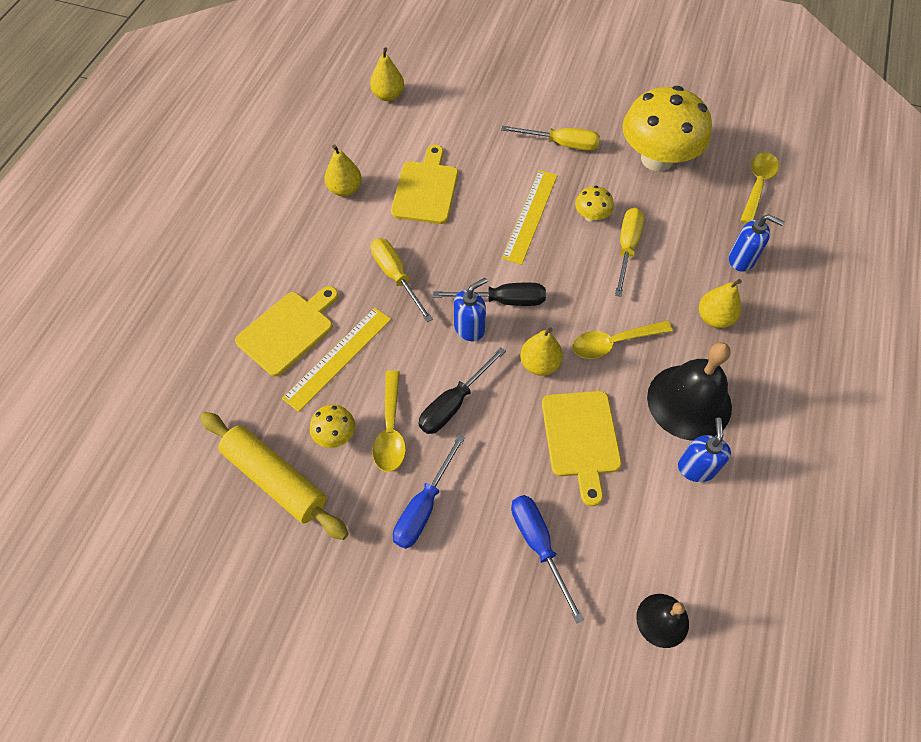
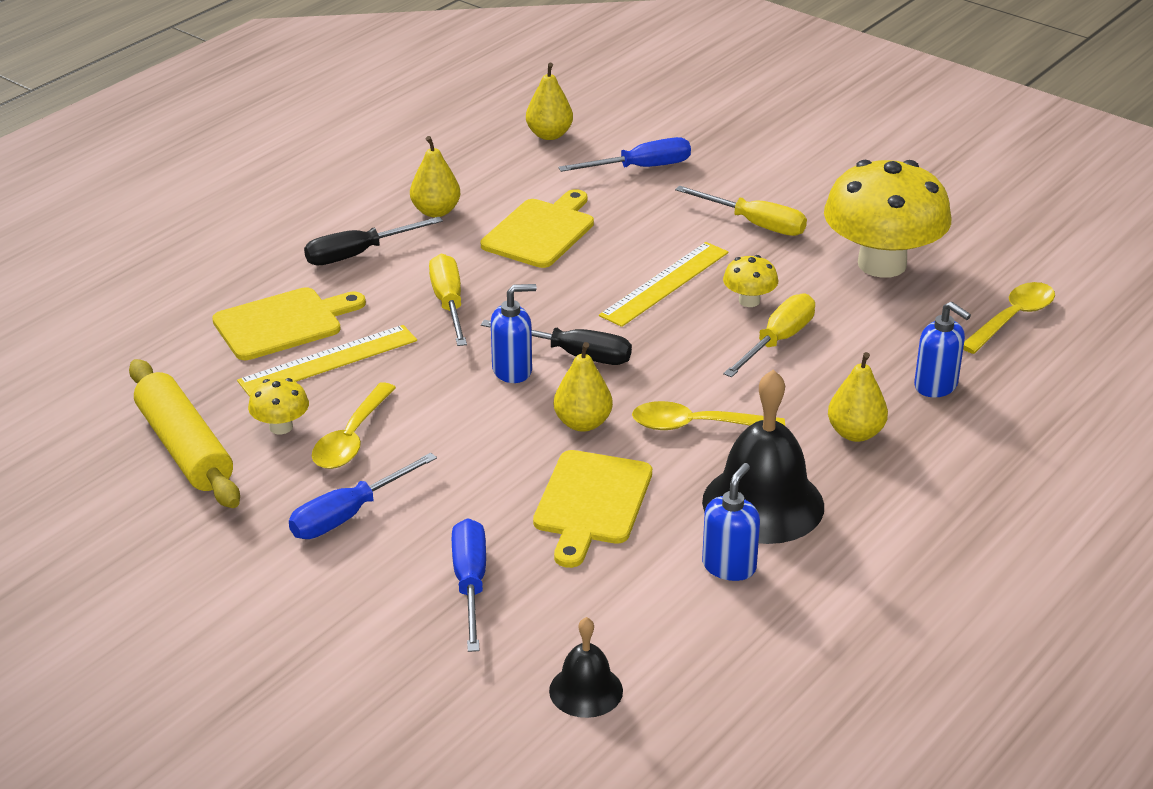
camera: 20 degrees right, 25 degrees down
(453, 403) = (446, 433): black screwdriver -> black screwdriver (358, 254)
(464, 111) = (641, 168): none -> blue screwdriver

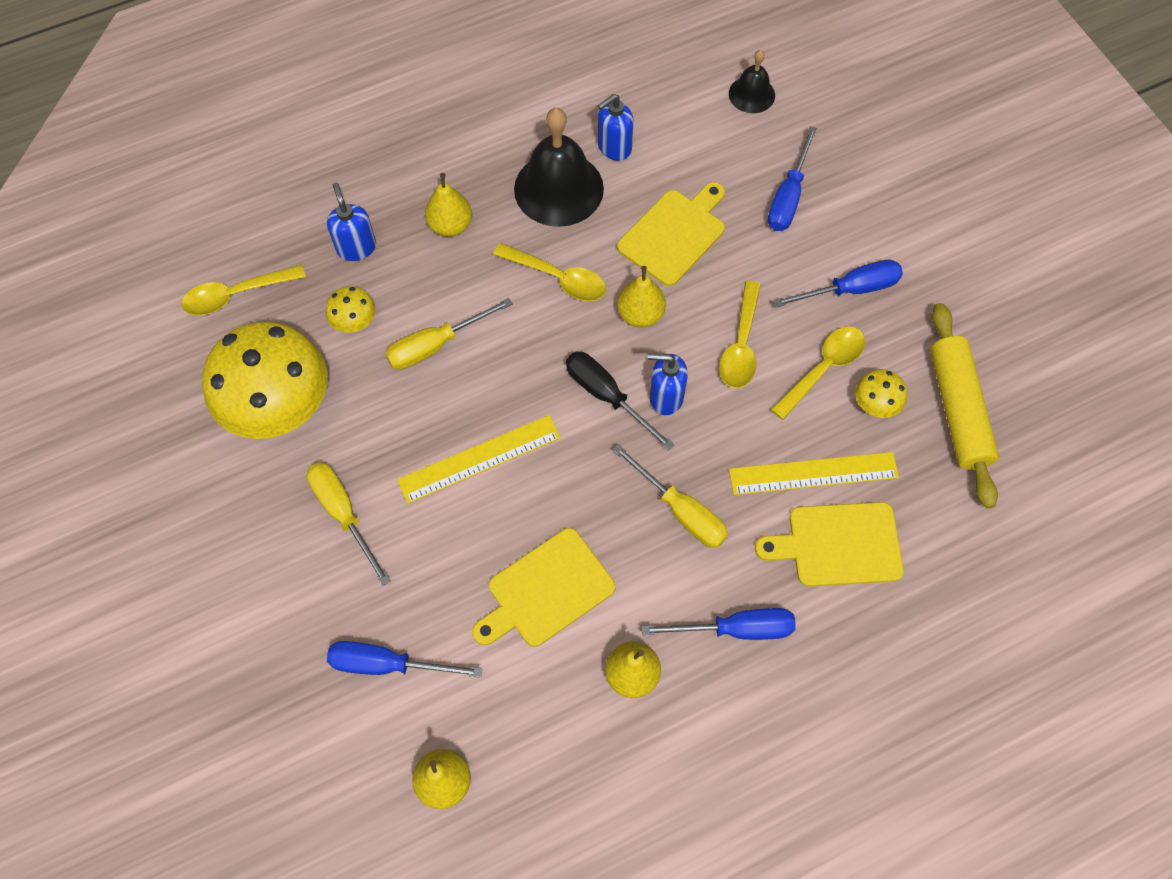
camera: 155 degrees left, 30 degrees up
(358, 254) = (736, 629): black screwdriver -> blue screwdriver
(449, 304) = (681, 511): yellow screwdriver -> yellow screwdriver turned 60 degrees counterclockwise
(454, 431) = (741, 345): none -> yellow spoon
(749, 301) = (424, 404): yellow mushroom -> yellow mushroom (354, 322)

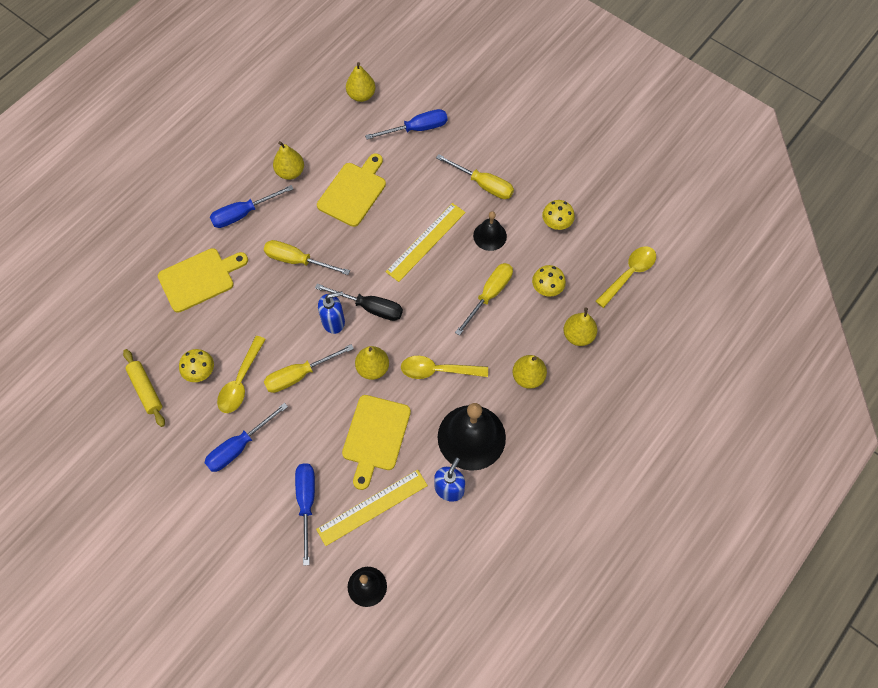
camera: 155 degrees right, 0 degrees up
(279, 406) = (556, 223): yellow mushroom -> yellow mushroom, size x0.43
(356, 247) = (578, 335): blue soap dispenser -> yellow pear
(384, 428) = (490, 236): none -> black bell
(741, 345) = (299, 375): yellow spoon -> yellow screwdriver
(813, 473) = (226, 313): yellow ruler -> yellow ruler (372, 507)
(957, 410) = (146, 390): yellow rolling pin -> yellow rolling pin, size x0.62

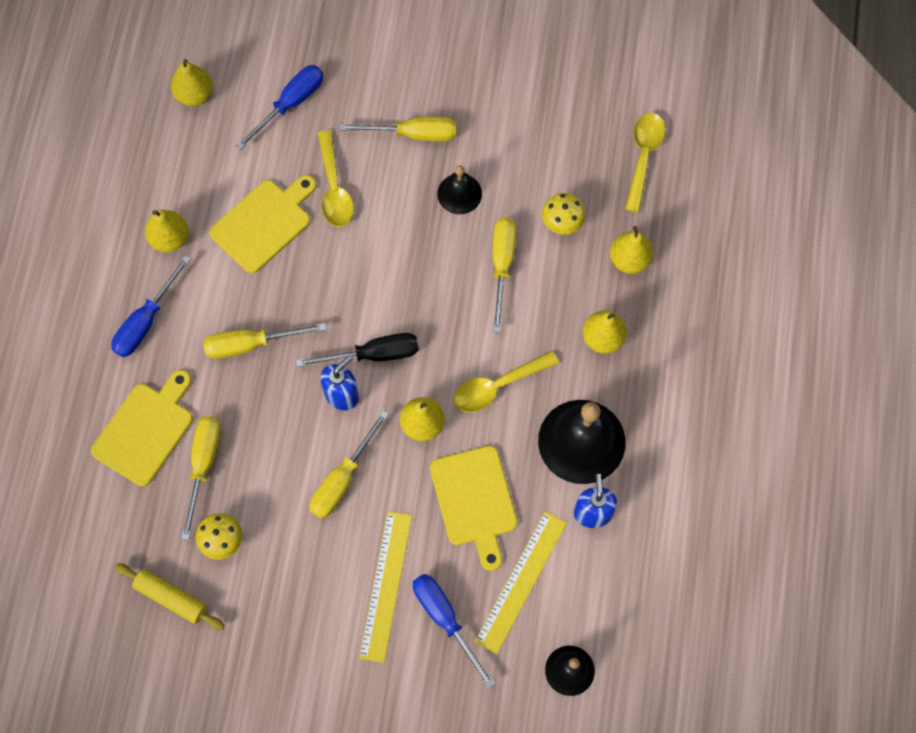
camera: 30 degrees left, 5 degrees up
(220, 319) = (203, 465): none -> yellow screwdriver
(239, 446) = (326, 600): blue screwdriver -> none
(241, 381) = (278, 525): yellow spoon -> yellow spoon (334, 188)
(353, 192) = (264, 223): yellow cutting board -> yellow cutting board turned 45 degrees clockwise
(426, 242) = (389, 240): yellow ruler -> yellow ruler (386, 585)
(556, 223) = (526, 138): yellow mushroom -> none

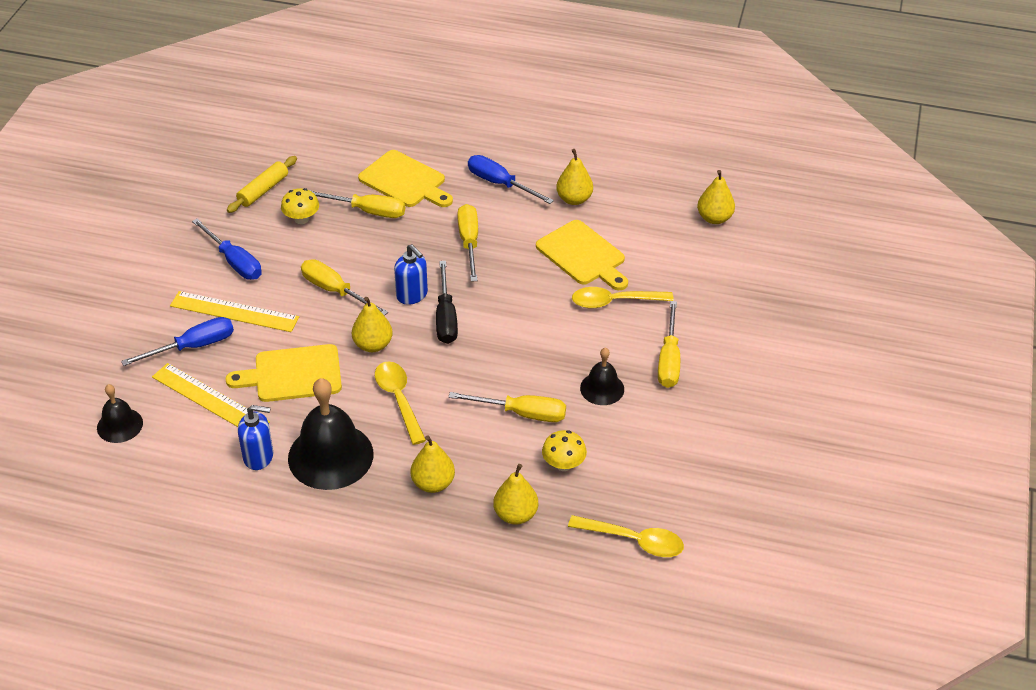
camera: 95 degrees right, 25 degrees down
(290, 104) = (703, 278): blue screwdriver -> blue screwdriver (234, 262)

